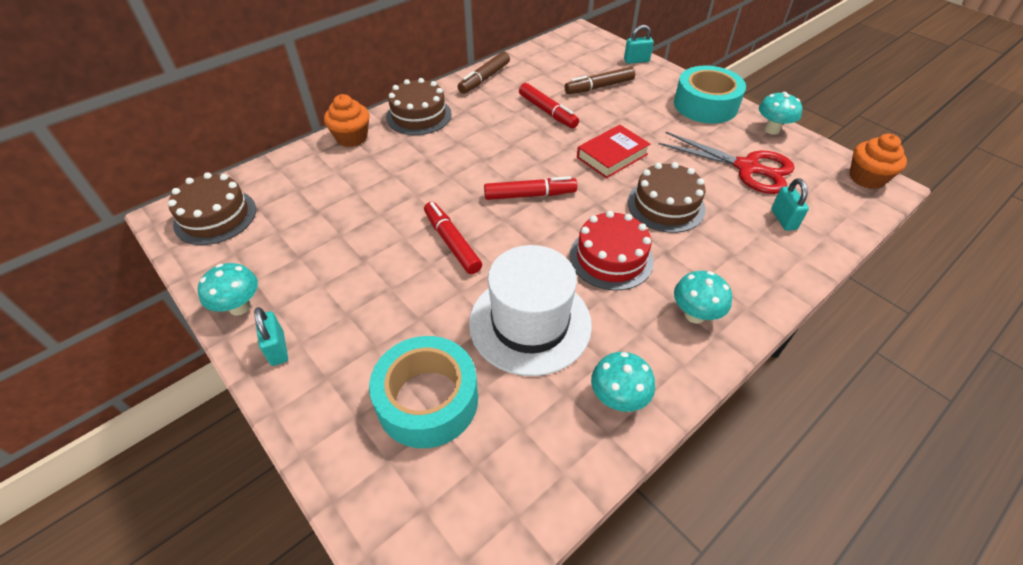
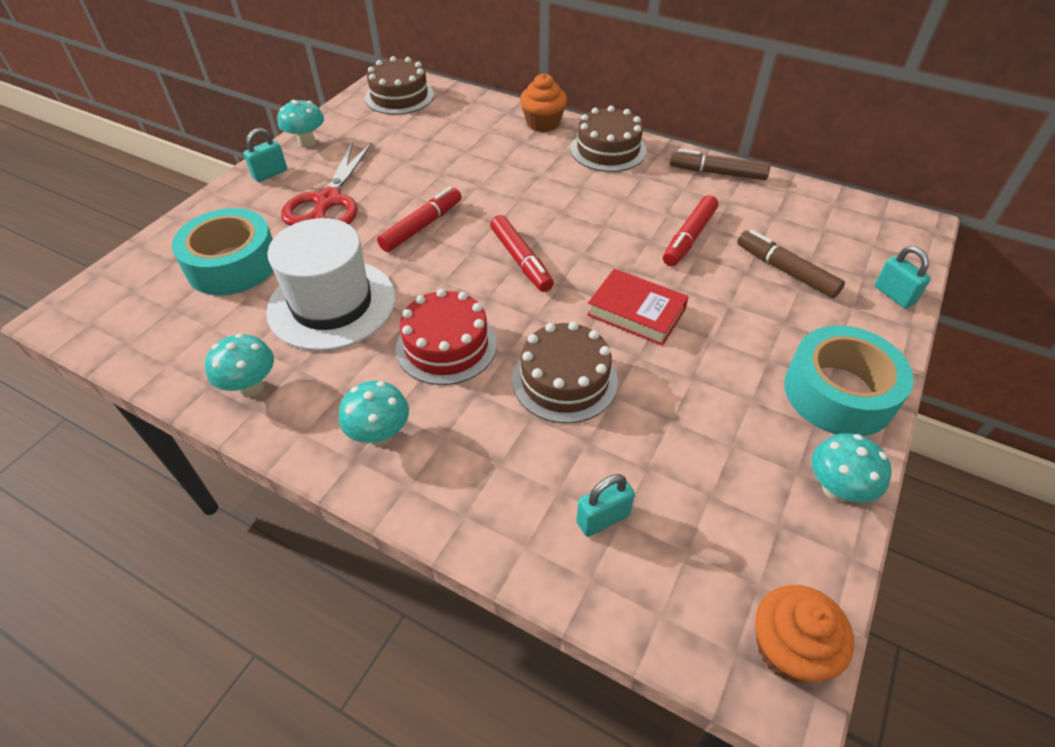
camera: 70 degrees right, 0 degrees up
(746, 168) = (704, 462): red scissors -> red scissors (328, 201)

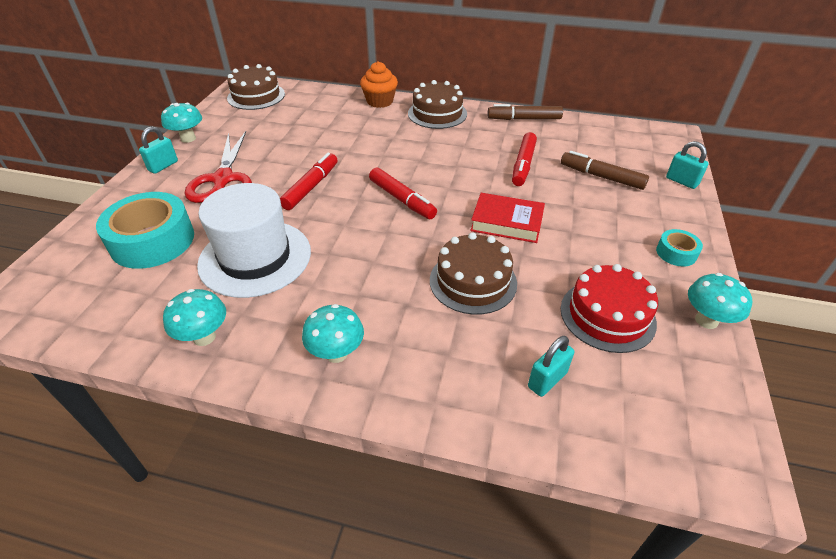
camera: 15 degrees left, 5 degrees down
(446, 345) = (366, 273): red cake -> red cake (607, 315)
(789, 648) = (728, 445): orange cupcake -> none
(838, 393) = (676, 253): turquoise tape -> turquoise tape, size x0.47

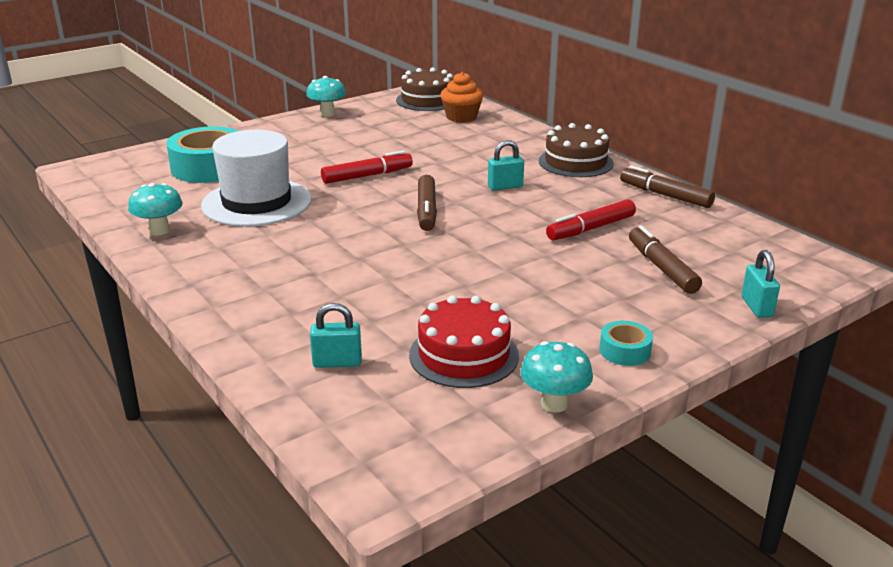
camera: 40 degrees right, 15 degrees down
(163, 166) = (283, 126): turquoise padlock -> turquoise padlock (505, 187)
(223, 179) = (310, 148): red scissors -> none
(336, 353) = (221, 276): turquoise mushroom -> none
(380, 101) = (534, 136): orange cupcake -> orange cupcake (461, 117)
(402, 199) = (426, 210): red marker -> brown marker
(473, 281) = (389, 283): brown cake -> none
(507, 222) = (492, 261): red book -> none

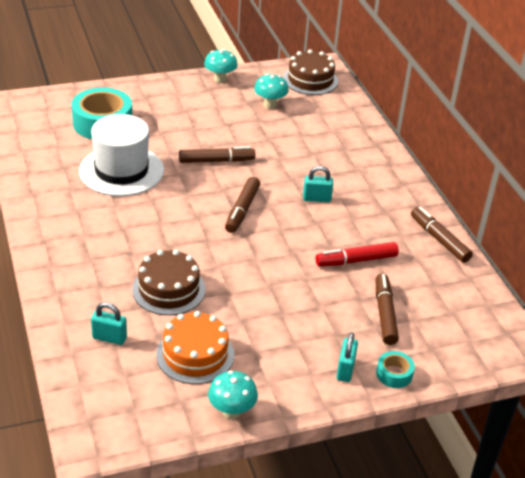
camera: 15 degrees right, 10 degrees up
(159, 230) = (42, 183): turquoise mushroom -> turquoise mushroom (270, 105)
(367, 176) = (216, 161): red marker -> brown marker
(461, 117) = (327, 108): orange cupcake -> none
(464, 355) = (195, 354): red cake -> orange cake
(575, 162) = (390, 184): brown cake -> brown cake (169, 289)
(624, 351) = (307, 382): turquoise tape -> turquoise tape (394, 374)
(756, 307) = (430, 370): turquoise padlock -> turquoise padlock (345, 370)

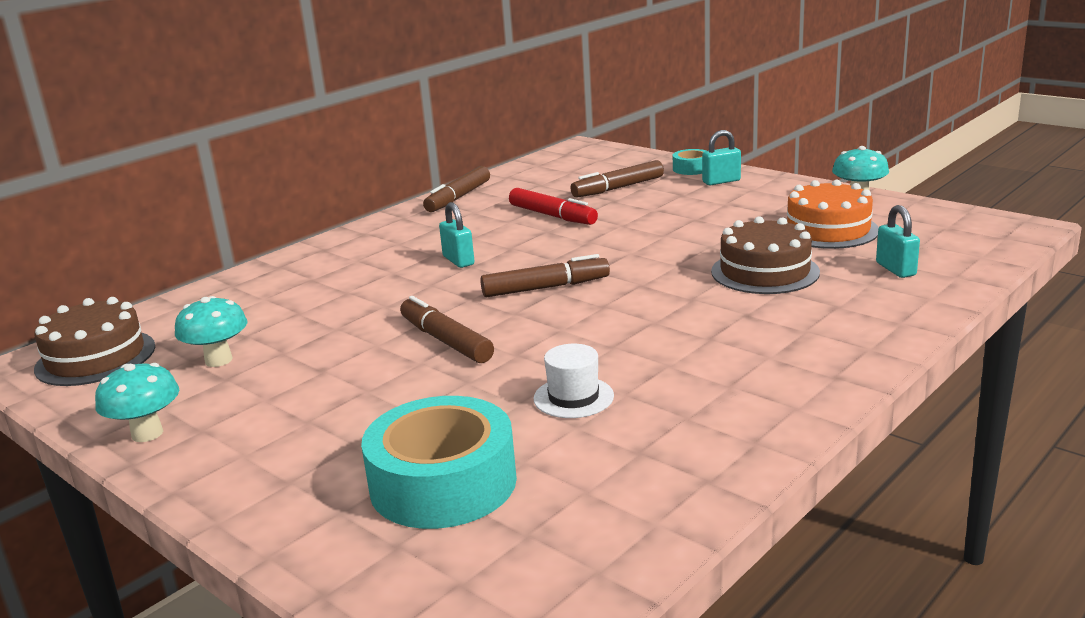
camera: 115 degrees left, 15 degrees down
(121, 170) = (573, 397): white hat -> white hat, size x0.46

